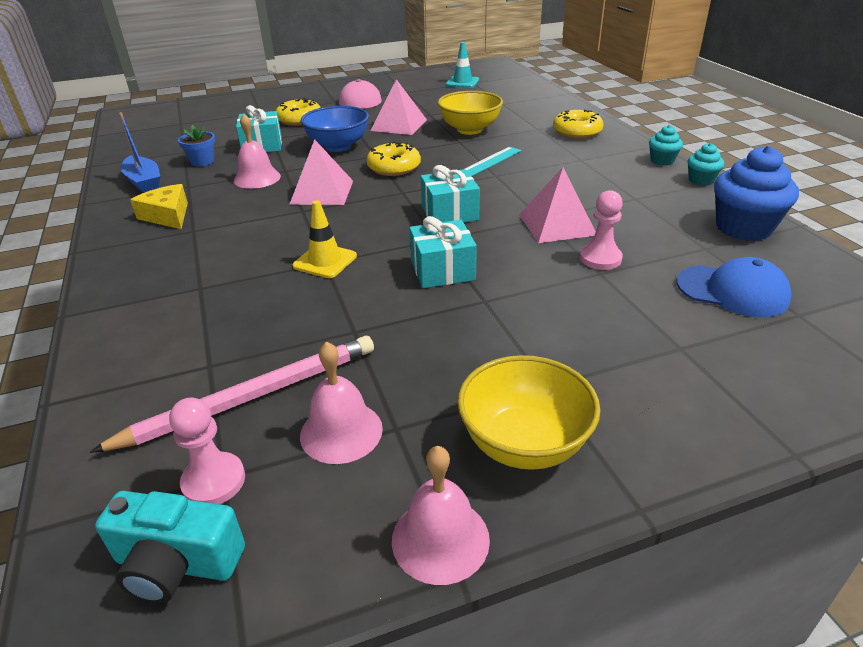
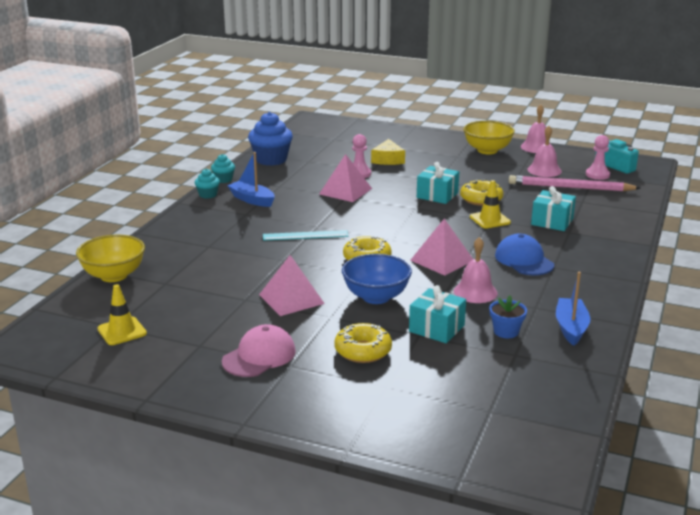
camera: 140 degrees left, 10 degrees down
(167, 215) = (566, 285): yellow cheese -> yellow cheese (388, 159)
(449, 213) = (387, 216): turquoise gift -> turquoise gift (552, 221)
(462, 82) = (122, 331): turquoise traffic cone -> yellow traffic cone
(469, 130) = (252, 267): yellow bowl -> yellow bowl (114, 276)
(577, 132) = (193, 232): yellow donut -> yellow donut (481, 199)
(613, 173) = (252, 200): none -> blue boat
(732, 291) = (337, 149): blue cap -> blue cap (524, 260)

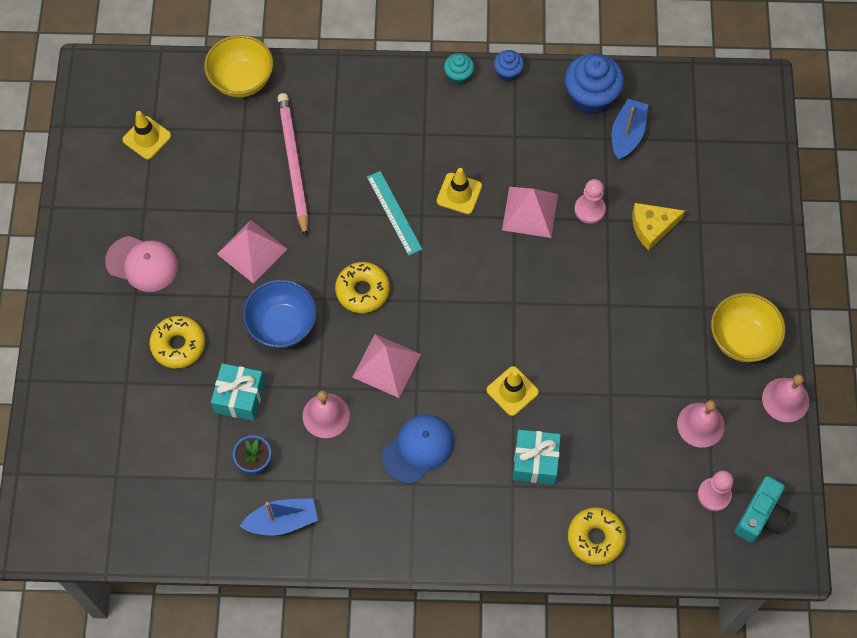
camera: 70 degrees right, 40 degrees up
(223, 179) = (508, 72): turquoise cupcake -> blue cupcake
(252, 200) = (464, 125): blue boat -> blue boat (627, 134)
(309, 210) = (459, 193): none -> yellow traffic cone
(437, 195) = (560, 316): turquoise gift -> none
(481, 199) = (569, 368): yellow donut -> yellow donut (595, 538)
(570, 187) = (653, 466): pink pencil -> pink pencil (293, 164)

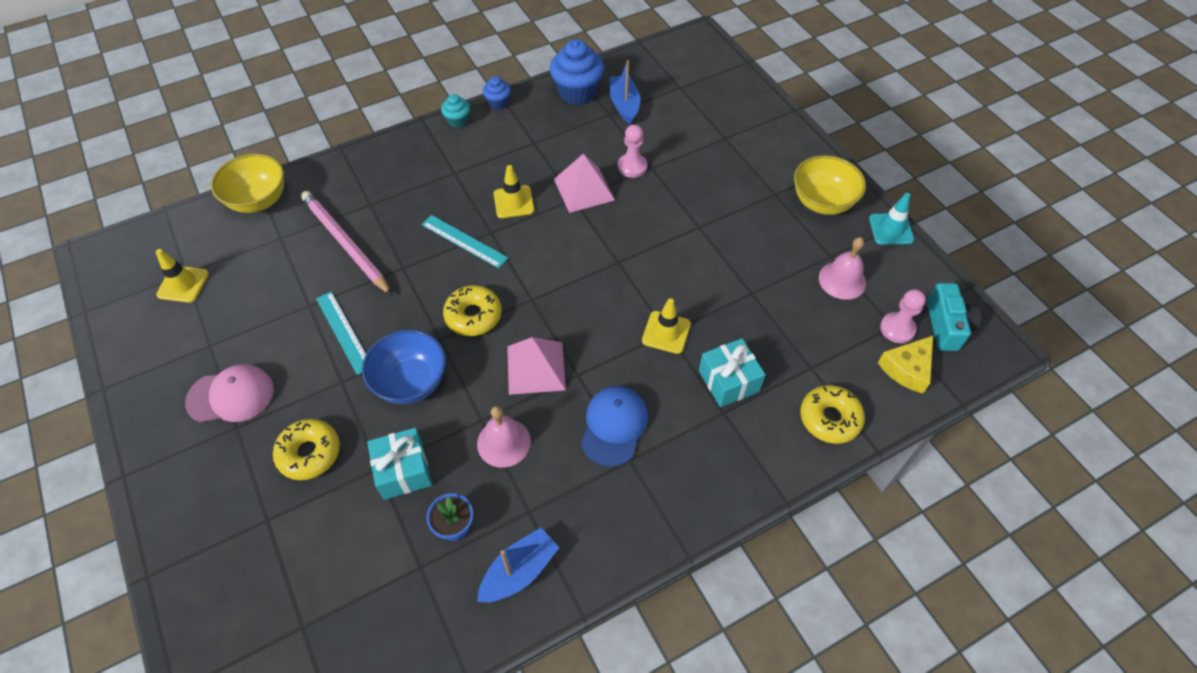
camera: 30 degrees left, 10 degrees down
(252, 251) = (343, 332): pink pyramid -> turquoise ruler
(652, 227) = (691, 157): yellow cheese -> yellow cheese (907, 369)
(785, 399) = (891, 229): pink bell -> turquoise traffic cone

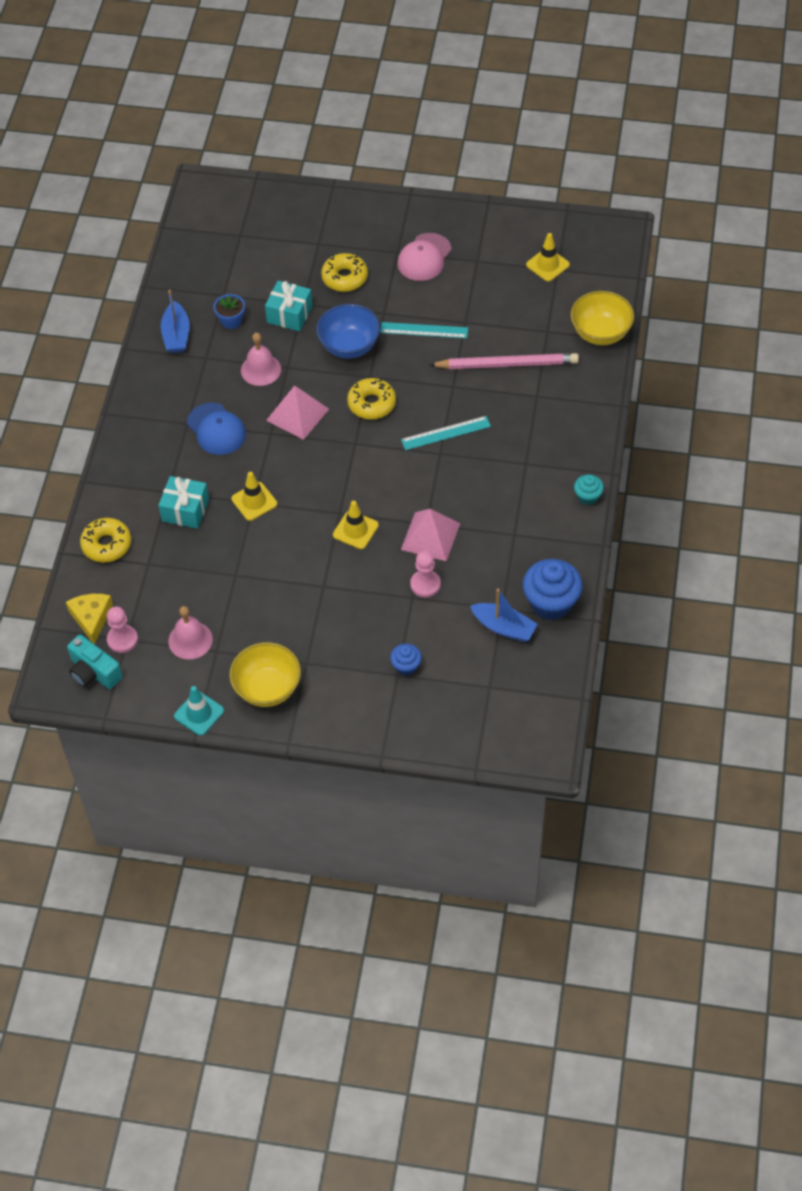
camera: 130 degrees right, 0 degrees up
(498, 103) = (587, 537): blue cupcake -> blue cupcake (406, 666)
(513, 202) = (458, 483): yellow traffic cone -> yellow traffic cone (355, 530)

